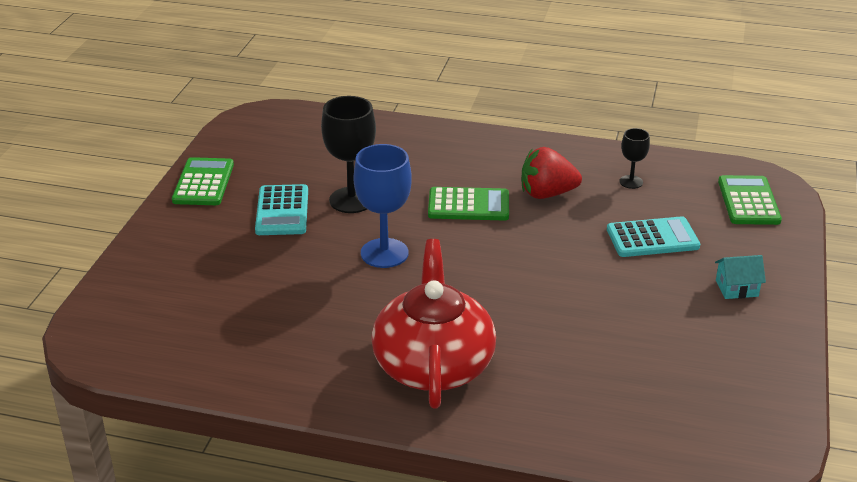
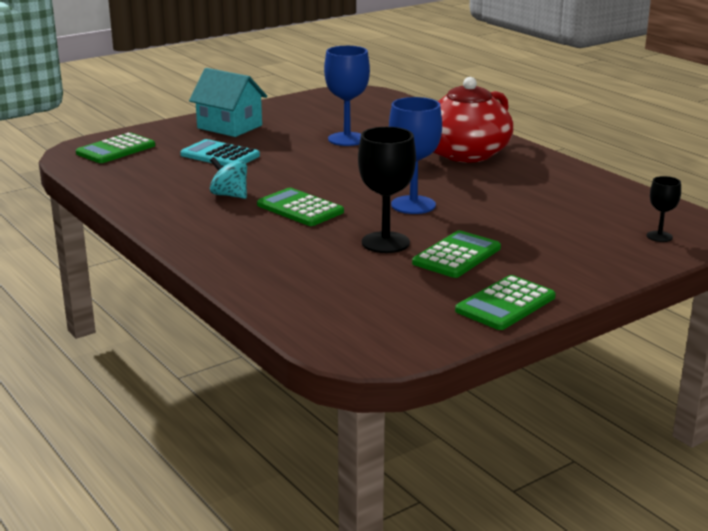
camera: 140 degrees left, 10 degrees down
(282, 211) = (456, 255): turquoise calculator -> green calculator
(547, 194) = (229, 195): red strawberry -> turquoise spinning top
(590, 329) = (347, 139): none -> blue goblet
(631, 182) = (157, 181): black goblet -> black goblet (659, 236)
(736, 288) = (229, 127): turquoise house -> turquoise house, size x1.90

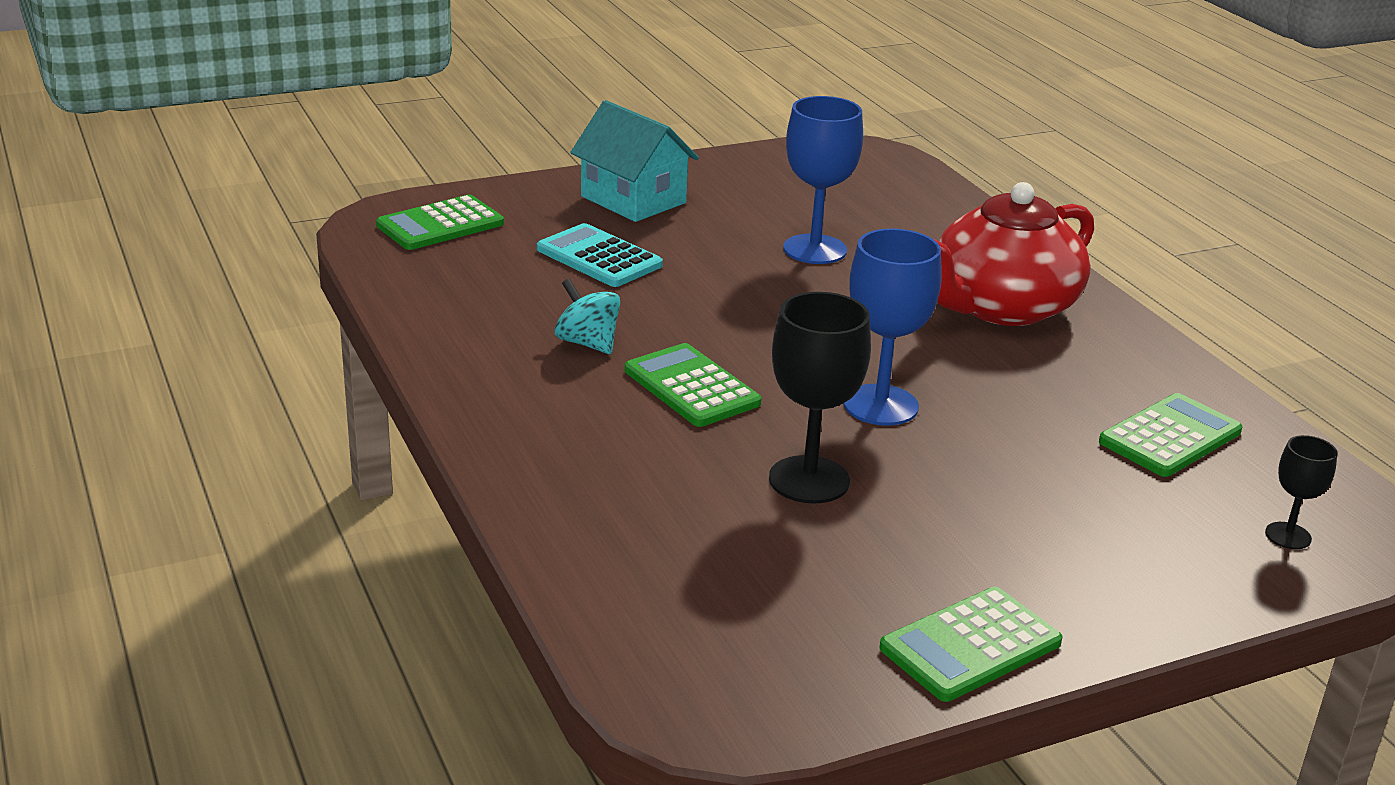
camera: 10 degrees right, 5 degrees up
(456, 255) = (920, 526): green calculator -> green calculator (1170, 437)

